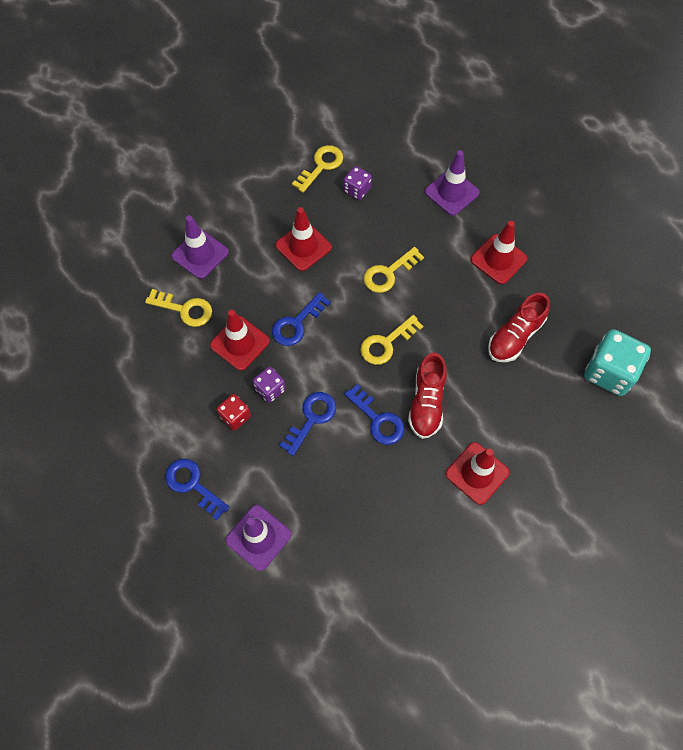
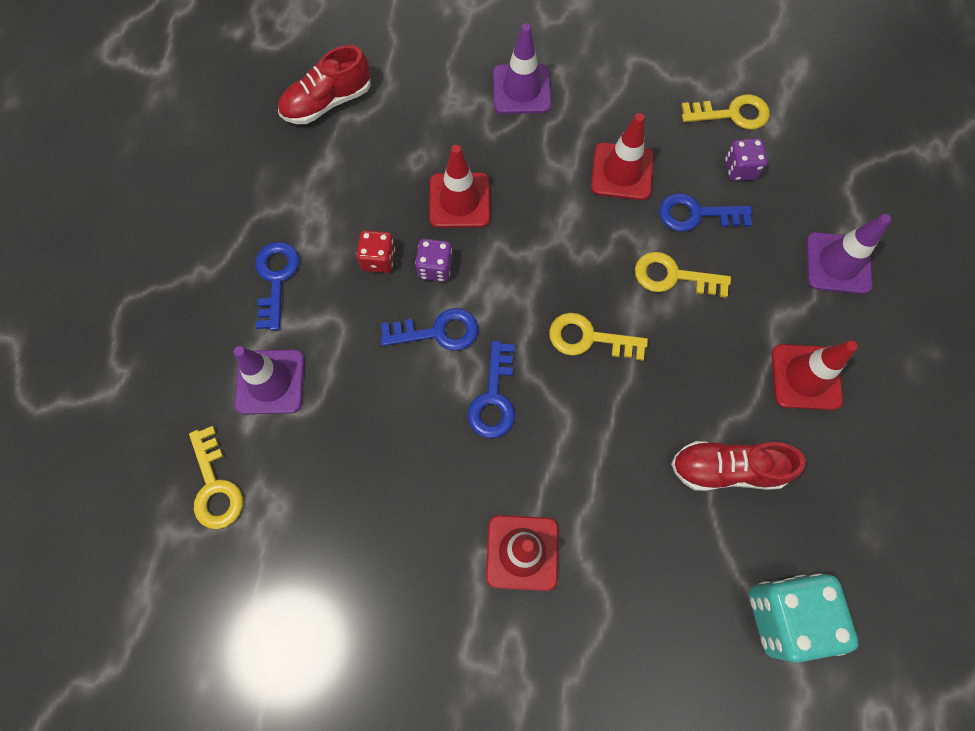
camera: 50 degrees right, 5 degrees up
(185, 309) = (450, 124): yellow key -> yellow key (215, 486)
(297, 323) = (529, 235): blue key -> blue key (696, 214)
(426, 403) = (557, 433): red shoe -> red shoe (327, 102)

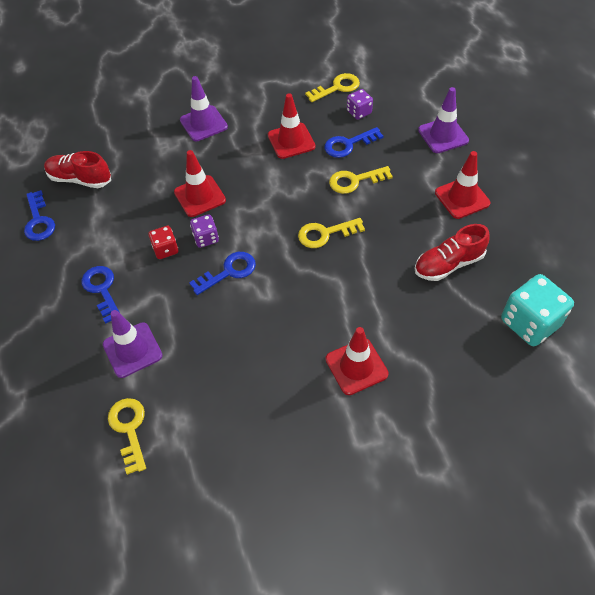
camera: 25 degrees left, 15 degrees down
(215, 486) = (129, 429): yellow key -> yellow key turned 150 degrees counterclockwise
(327, 102) = (80, 179): red shoe -> red shoe turned 75 degrees clockwise
(494, 398) = (286, 291): blue key -> blue key (39, 221)

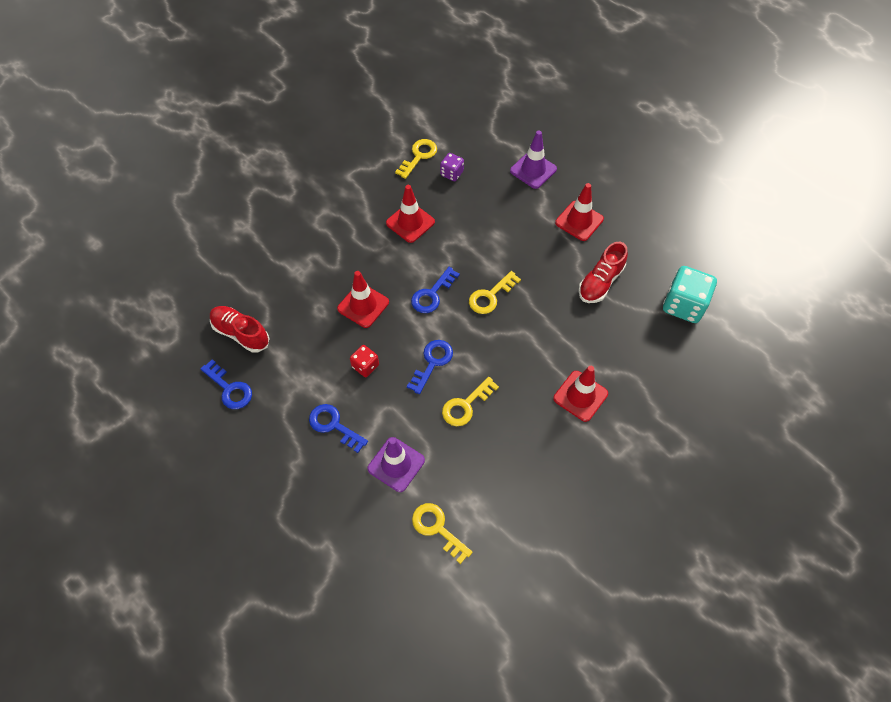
camera: 30 degrees left, 5 degrees up
(80, 179) = (241, 333): red shoe -> red shoe turned 45 degrees clockwise
(203, 123) = (321, 235): purple traffic cone -> none
(206, 238) = (393, 341): purple dice -> none
(348, 144) = (461, 207): blue key -> blue key (432, 294)
(355, 181) = (486, 239): yellow key -> yellow key (466, 405)

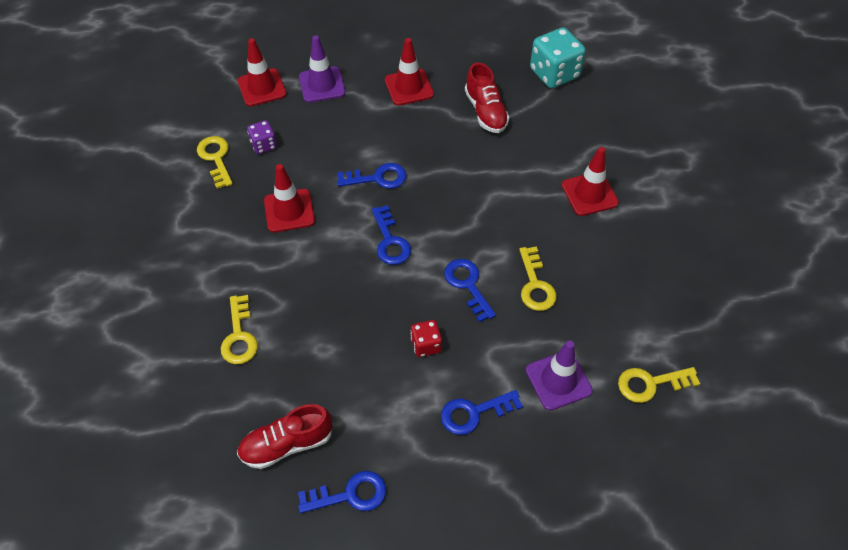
camera: 55 degrees left, 5 degrees down
(363, 305) = (352, 307): red traffic cone -> red traffic cone (262, 88)
(479, 254) = (378, 178): none -> blue key
(490, 296) = (432, 197): yellow key -> yellow key (239, 336)

